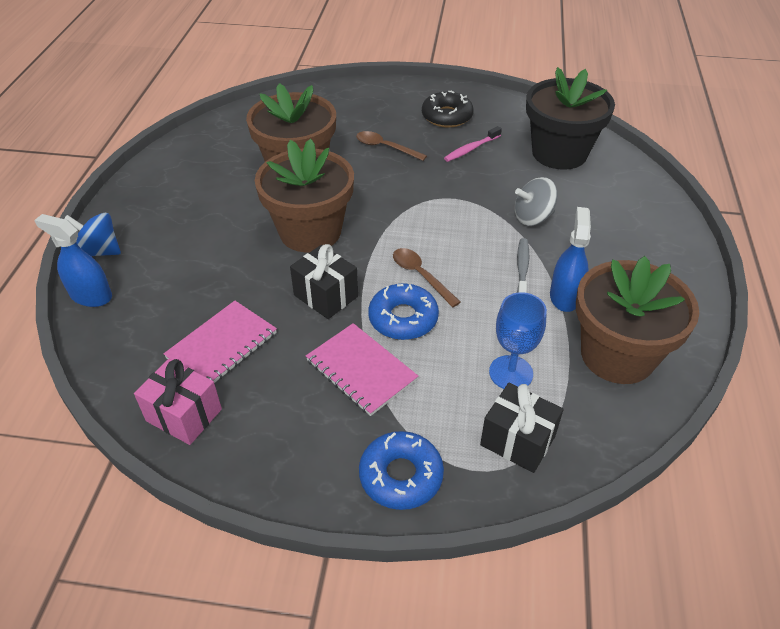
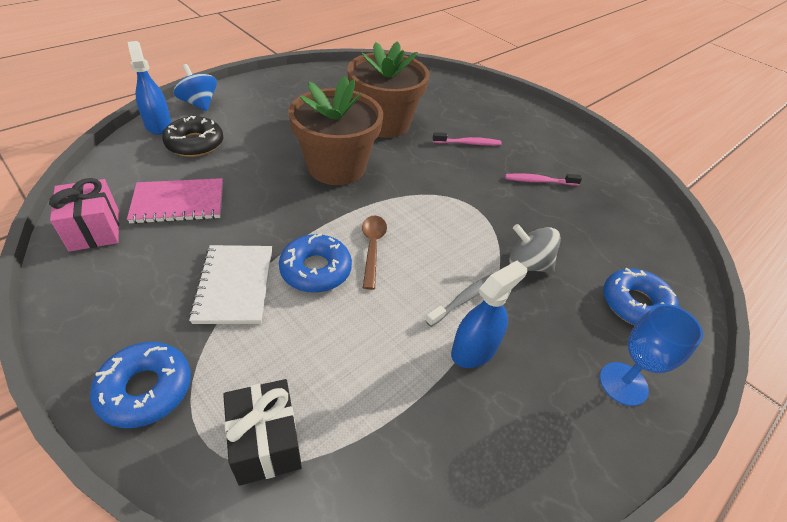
camera: 35 degrees right, 0 degrees up
(326, 296) = (286, 216): black gift -> none
(361, 370) = (234, 285): pink notebook -> white notebook
(385, 147) = (468, 143): brown spoon -> pink toothbrush
(447, 116) = (548, 148): black donut -> black donut (195, 144)
(511, 373) = (339, 378): blue goblet -> blue goblet (623, 383)
(559, 153) = (620, 228): black flower pot -> none
(617, 355) = (457, 443): brown flower pot -> none
(619, 202) = (635, 304): none -> blue donut

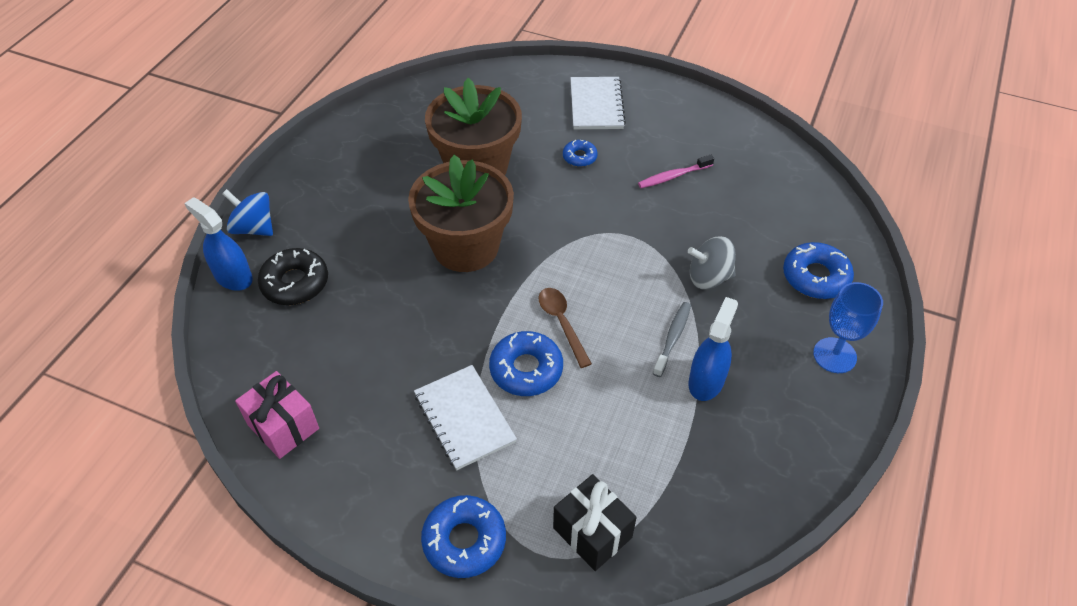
camera: 20 degrees left, 5 degrees up
(178, 203) = (339, 359): pink notebook -> none
(468, 143) = (579, 157): pink toothbrush -> blue donut
(503, 117) = (596, 105): none -> white notebook

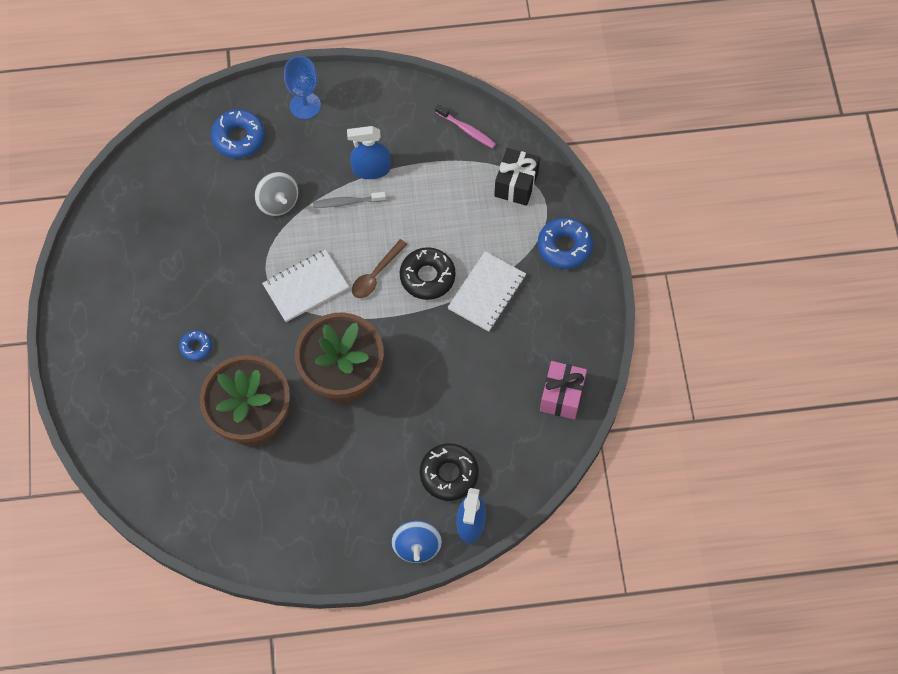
camera: 120 degrees left, 15 degrees up
(526, 369) = (427, 277): blue donut -> black donut
(596, 105) = (120, 367): white notebook -> white notebook (306, 287)
(673, 176) = (181, 268): pink toothbrush -> pink toothbrush (467, 130)

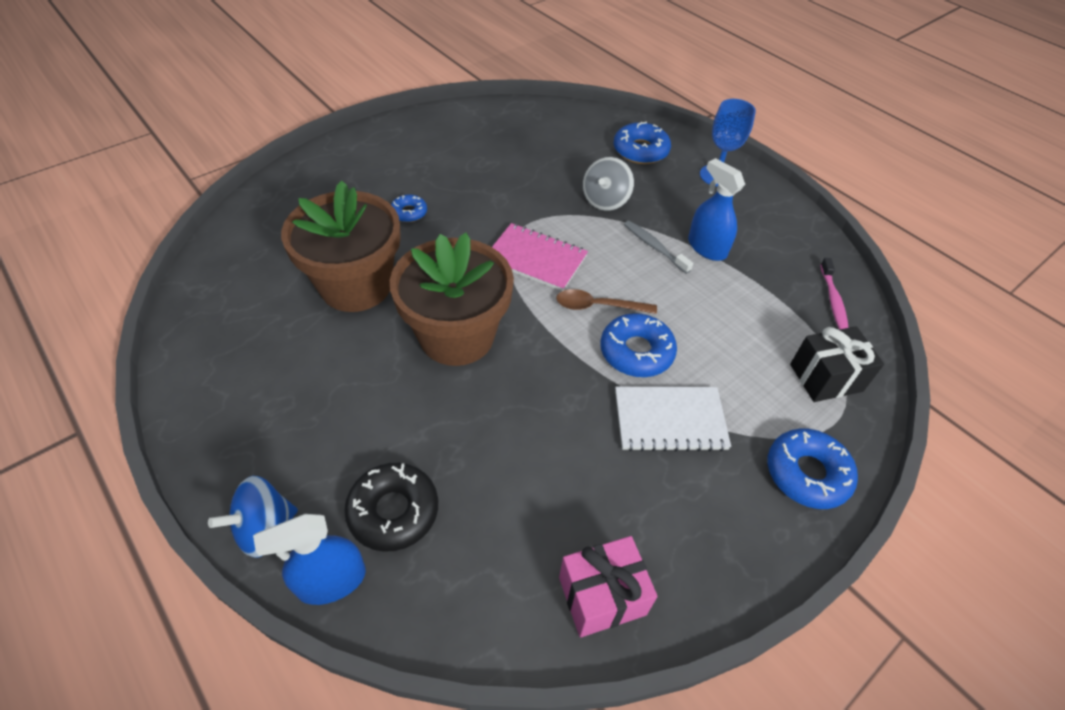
camera: 55 degrees right, 15 degrees down
(306, 287) = (536, 259): white notebook -> pink notebook
(427, 277) = (636, 352): black donut -> blue donut

